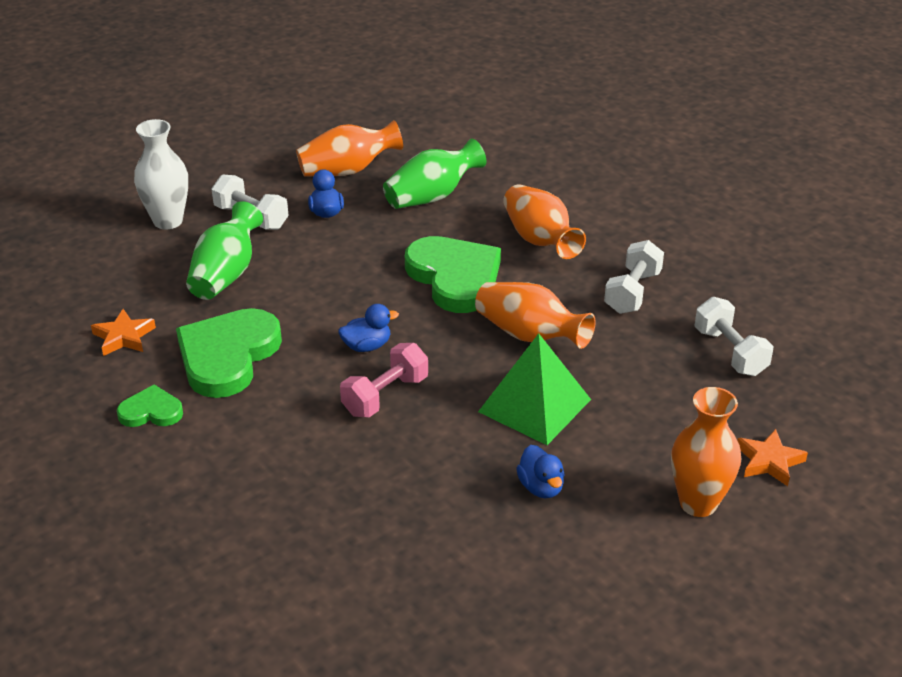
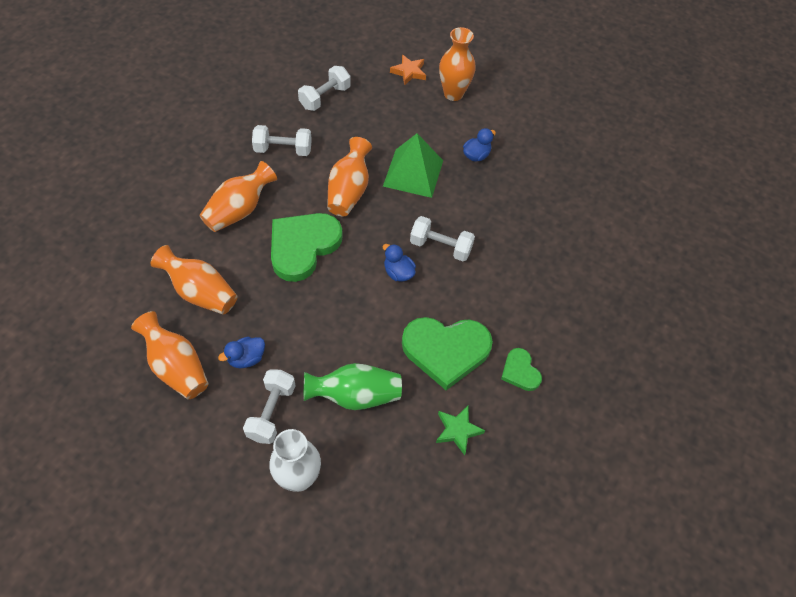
camera: 115 degrees left, 20 degrees up
(124, 337) = (457, 430): orange star -> green star
(385, 396) = (440, 246): pink dumbbell -> white dumbbell
(432, 196) = (200, 292): green vase -> orange vase

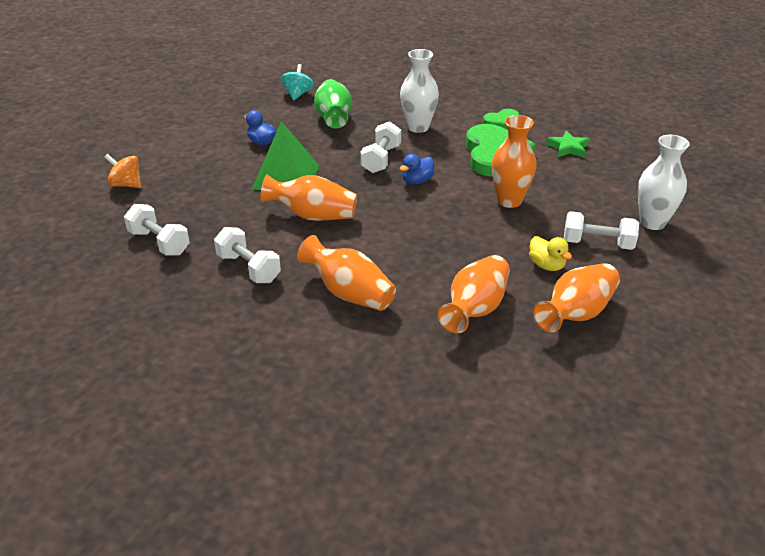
camera: 90 degrees left, 20 degrees down
(246, 358) = (546, 265): blue duck -> yellow duck
(283, 150) = (249, 268): white dumbbell -> white dumbbell turned 45 degrees counterclockwise
(303, 246) = (395, 241): green heart -> none
(355, 395) = (559, 198): green vase -> green vase (333, 118)
(409, 72) = (126, 184): orange star -> orange spinning top
(453, 94) = (168, 156): orange vase -> orange vase (509, 201)
(506, 285) = (418, 127): none -> white vase
(576, 183) = (297, 94): none -> turquoise spinning top

